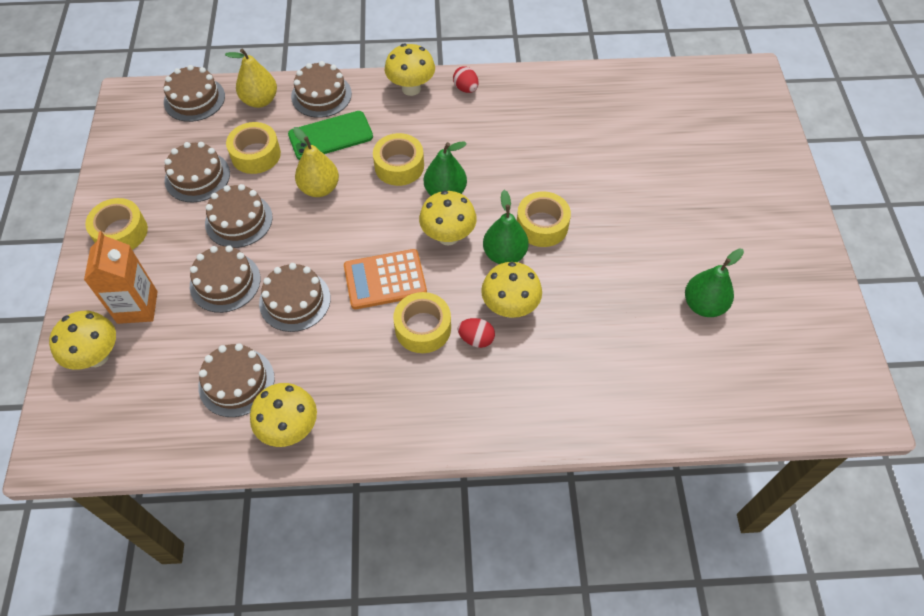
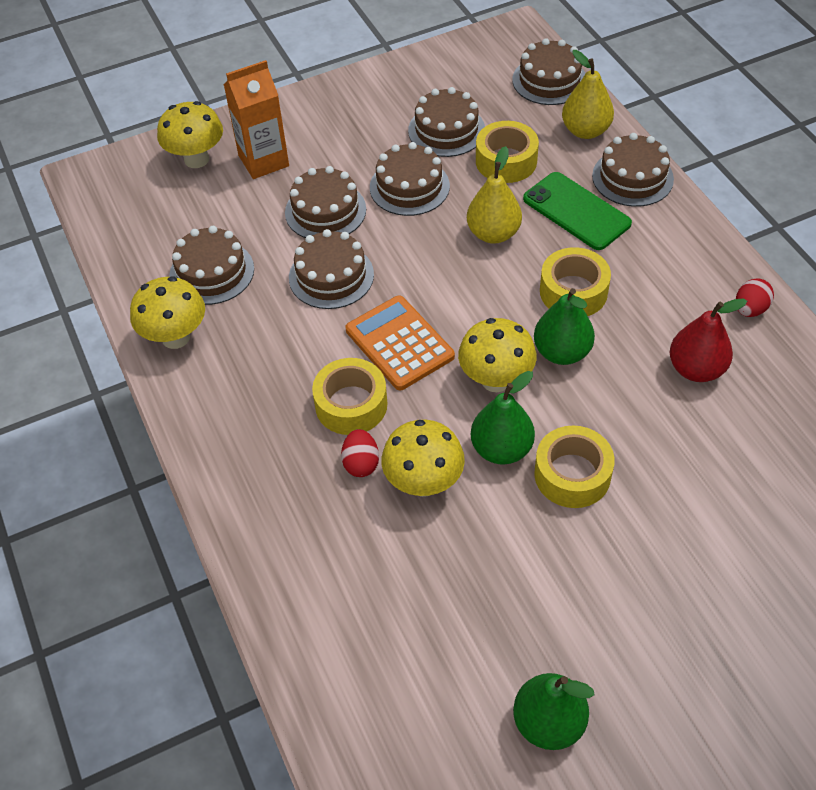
camera: 70 degrees right, 5 degrees down
(121, 232) = (344, 108): yellow tape -> none
(411, 88) = (707, 254): yellow mushroom -> none
(496, 133) = (696, 369): none -> red pear

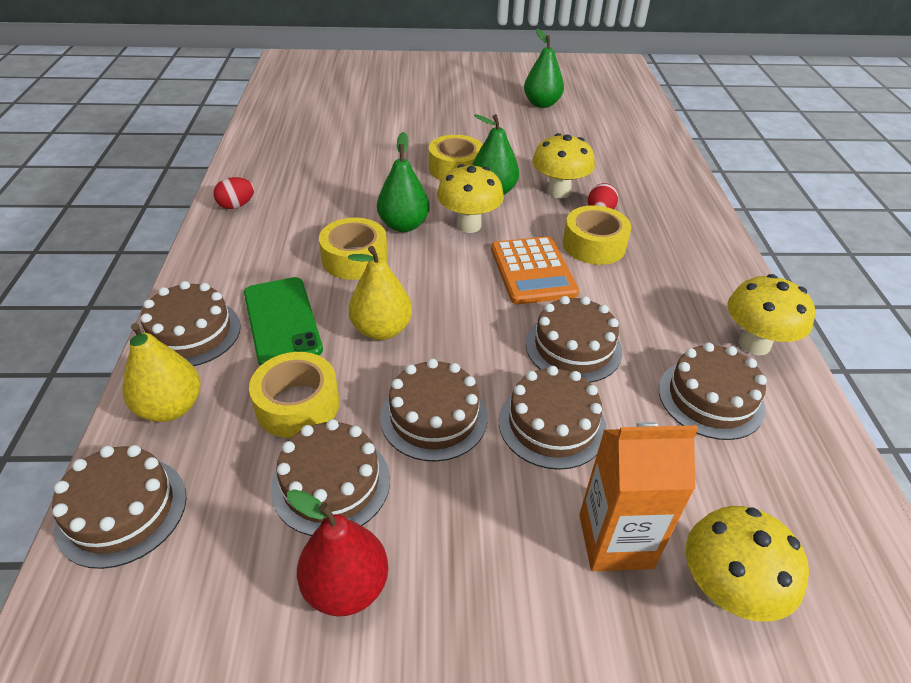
camera: 160 degrees left, 10 degrees down
(696, 369) = (319, 188): red pear -> red pear (346, 586)

